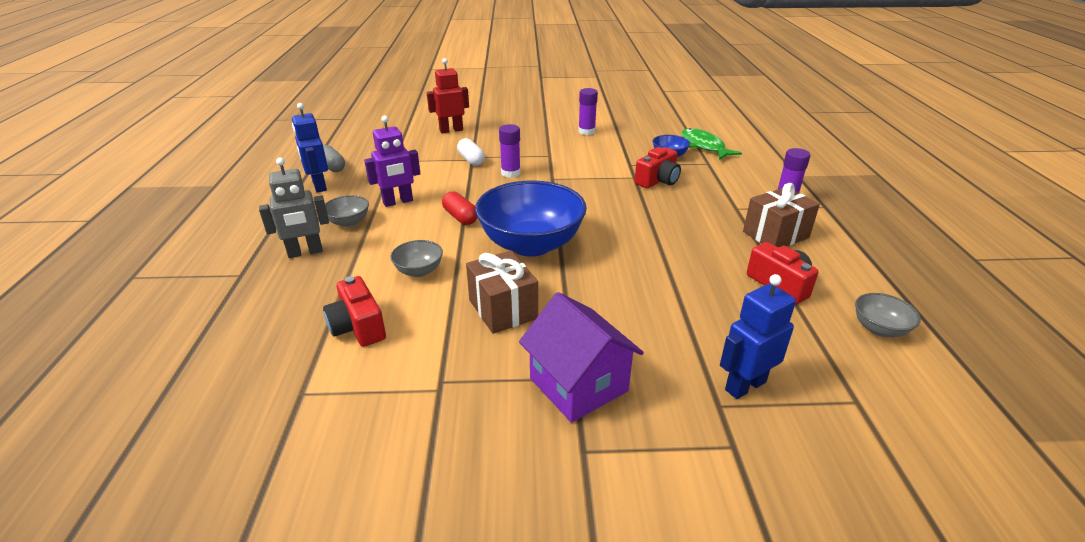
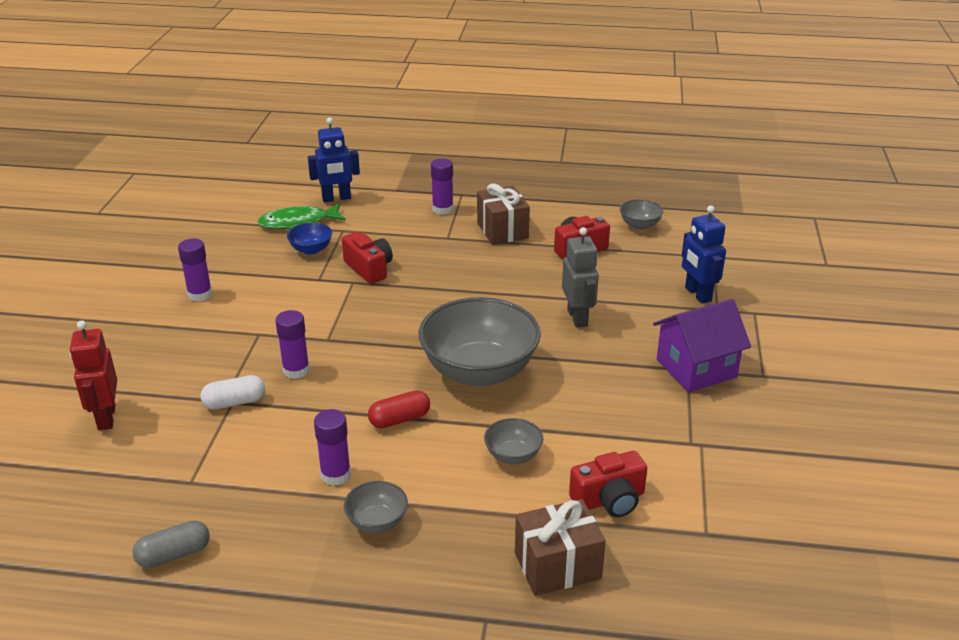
camera: 80 degrees left, 0 degrees up
(305, 252) = (446, 559): grey robot -> grey robot (577, 318)
(319, 186) = (243, 564): blue robot -> blue robot (336, 198)
(398, 202) = (336, 475): purple robot -> purple glue stick
(503, 309) = (592, 400): brown gift -> brown gift (557, 565)
(531, 244) = (479, 371): blue bowl -> grey bowl

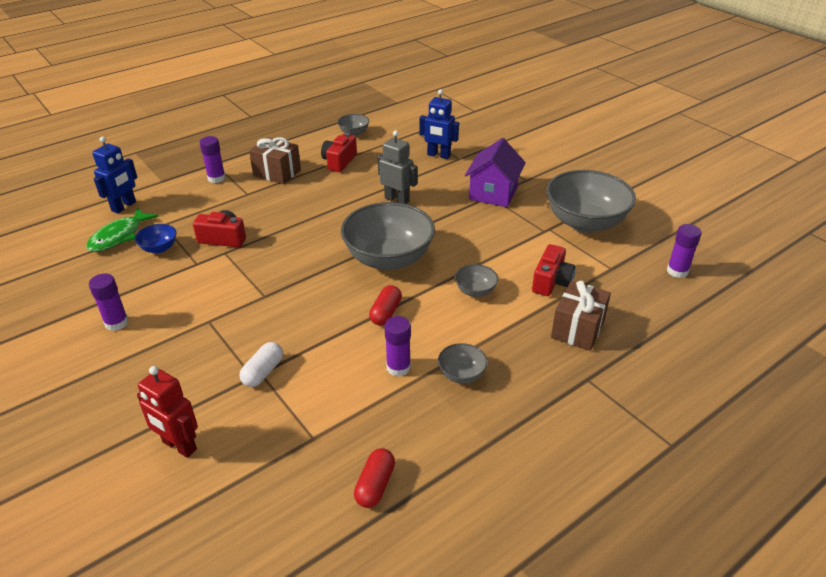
camera: 45 degrees left, 5 degrees up
(174, 554) = (375, 485): grey capsule -> red capsule
(296, 370) = (274, 327): purple glue stick -> purple glue stick (677, 271)
(759, 464) = (585, 222): none -> grey bowl

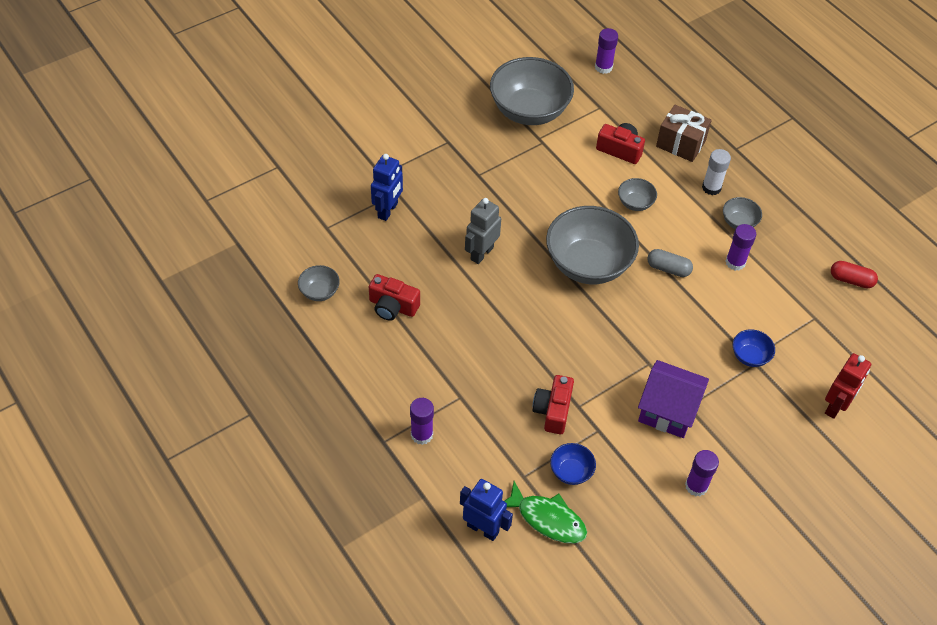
camera: 90 degrees left, 15 degrees up
(263, 372) = (750, 356): white capsule -> blue bowl
(277, 173) = (414, 370): brown gift -> none
(385, 313) = (668, 269): red capsule -> grey capsule
(493, 193) = (473, 171): purple house -> purple house (668, 411)
(513, 352) = (711, 188): none -> white glue stick

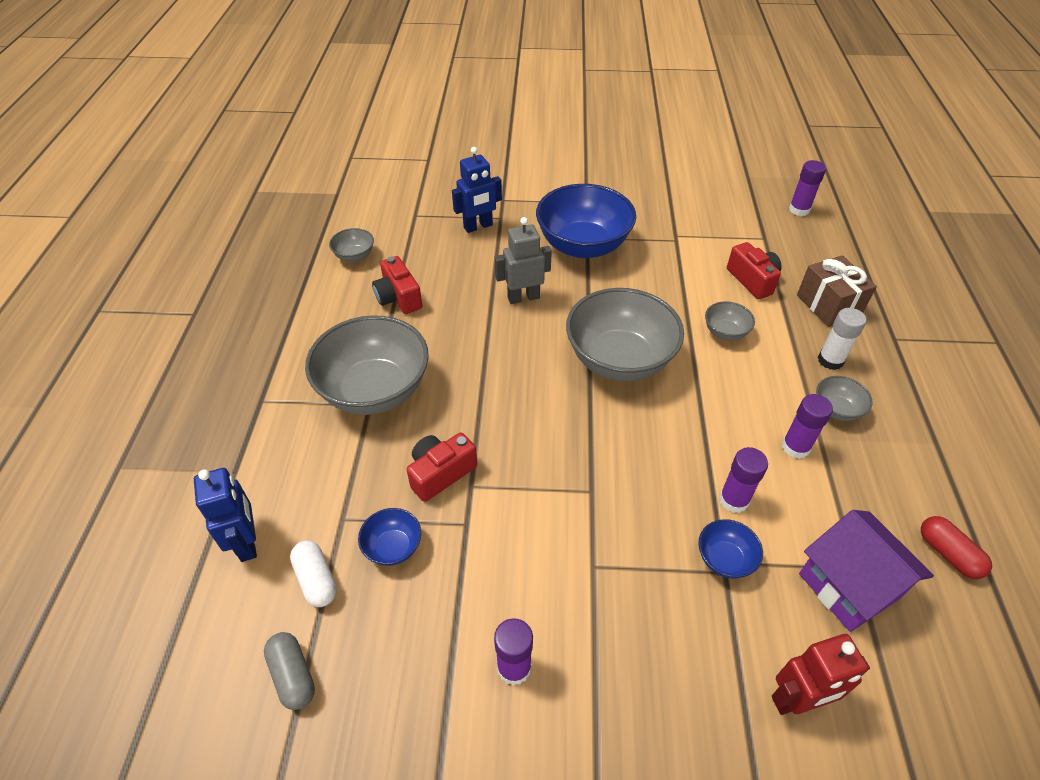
camera: 40 degrees right, 5 degrees down
(422, 435) = (298, 415): purple glue stick -> purple glue stick (733, 500)
(482, 184) = (583, 246): none -> blue bowl
(529, 111) = (687, 212): grey bowl -> grey bowl (375, 390)
(547, 519) = (316, 580): green fish -> white capsule
(668, 269) = (705, 410): grey capsule -> grey capsule (293, 675)
(668, 411) = (564, 555): purple house -> purple house (849, 586)

